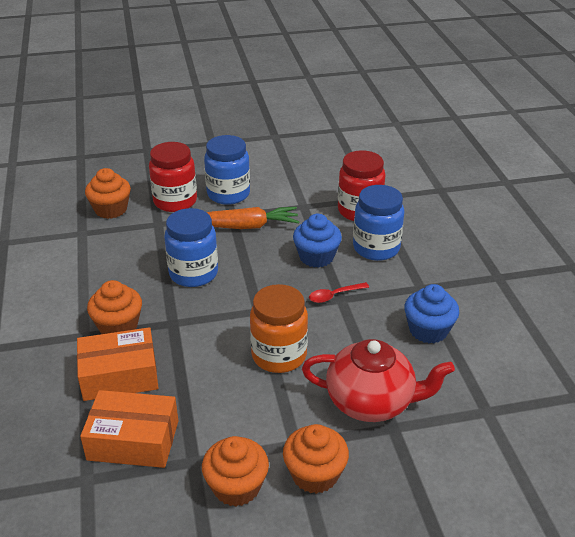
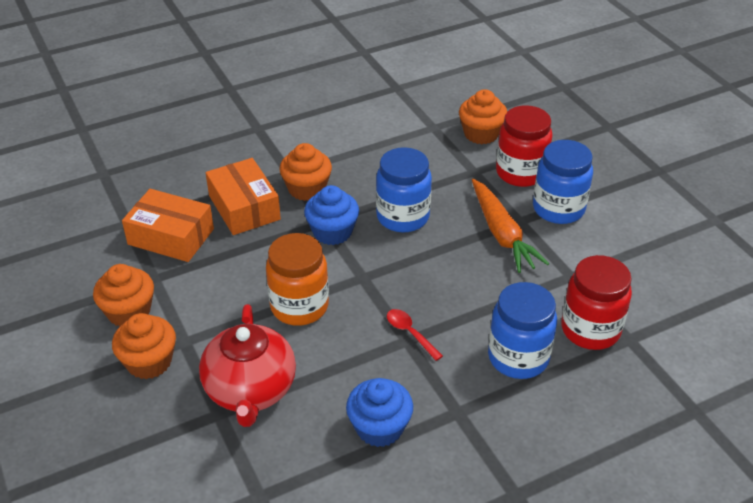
camera: 75 degrees right, 5 degrees up
(133, 440) = (171, 236): orange box -> orange box turned 60 degrees counterclockwise
(316, 257) = (474, 306): blue cupcake -> blue cupcake (332, 232)

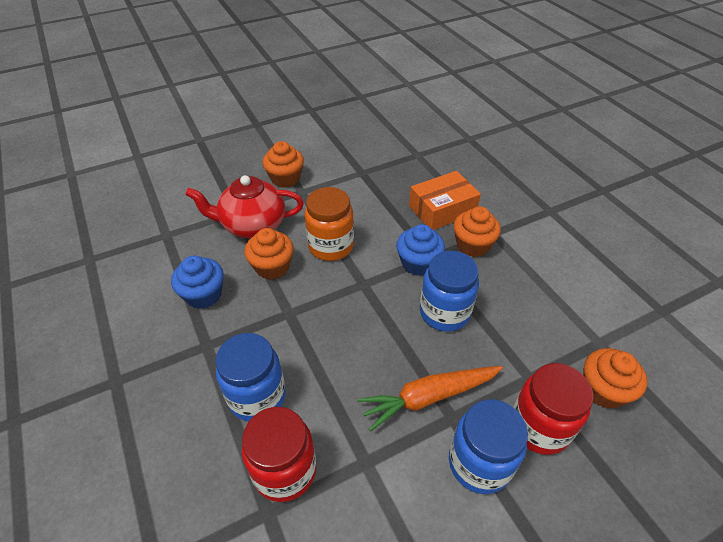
camera: 90 degrees right, 5 degrees up
(129, 312) = (330, 165): orange cupcake -> orange cupcake (272, 267)
(171, 236) = (404, 176): orange box -> none
(410, 333) = (296, 315): red spoon -> none

